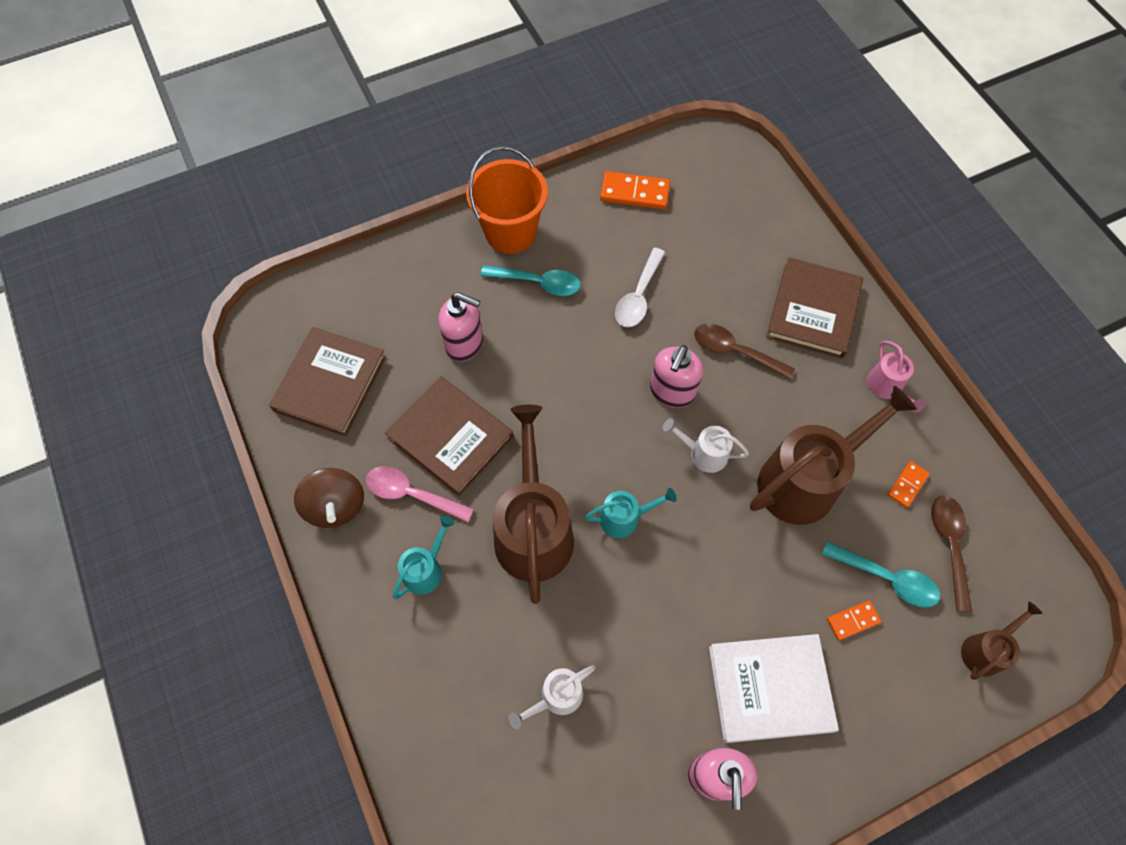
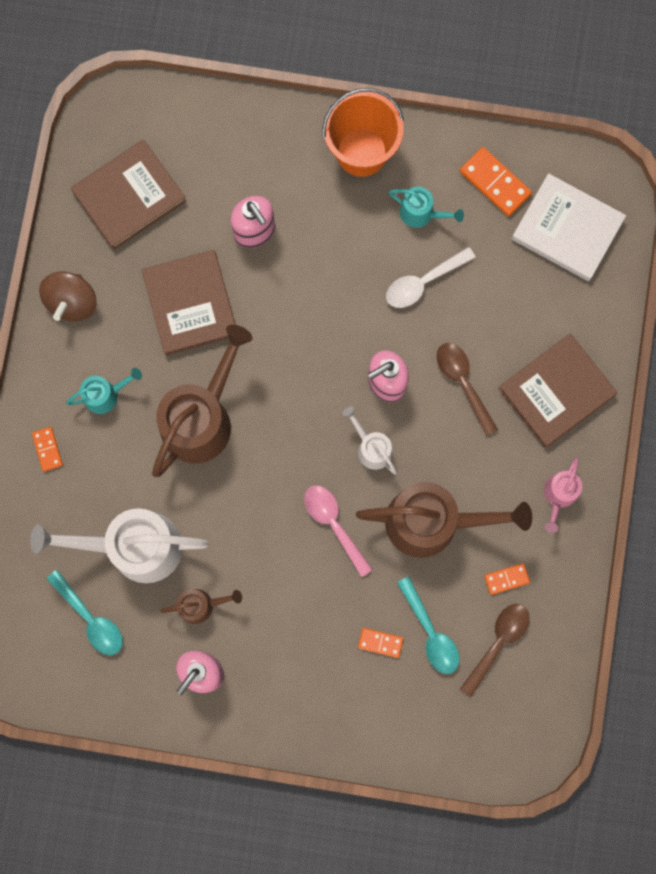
camera: 35 degrees right, 15 degrees up
(402, 661) = (47, 449): none -> orange domino
(412, 494) = (132, 330): pink spoon -> pink spoon (333, 524)
(538, 283) = (350, 215): turquoise spoon -> turquoise spoon (90, 618)
(556, 697) = (134, 547): white watering can -> white watering can, size x2.06
(625, 518) = (274, 456): turquoise watering can -> turquoise watering can (421, 213)
(770, 688) = (284, 644): white book -> white book (567, 229)
(985, 650) = (457, 728): brown watering can -> brown watering can (201, 605)

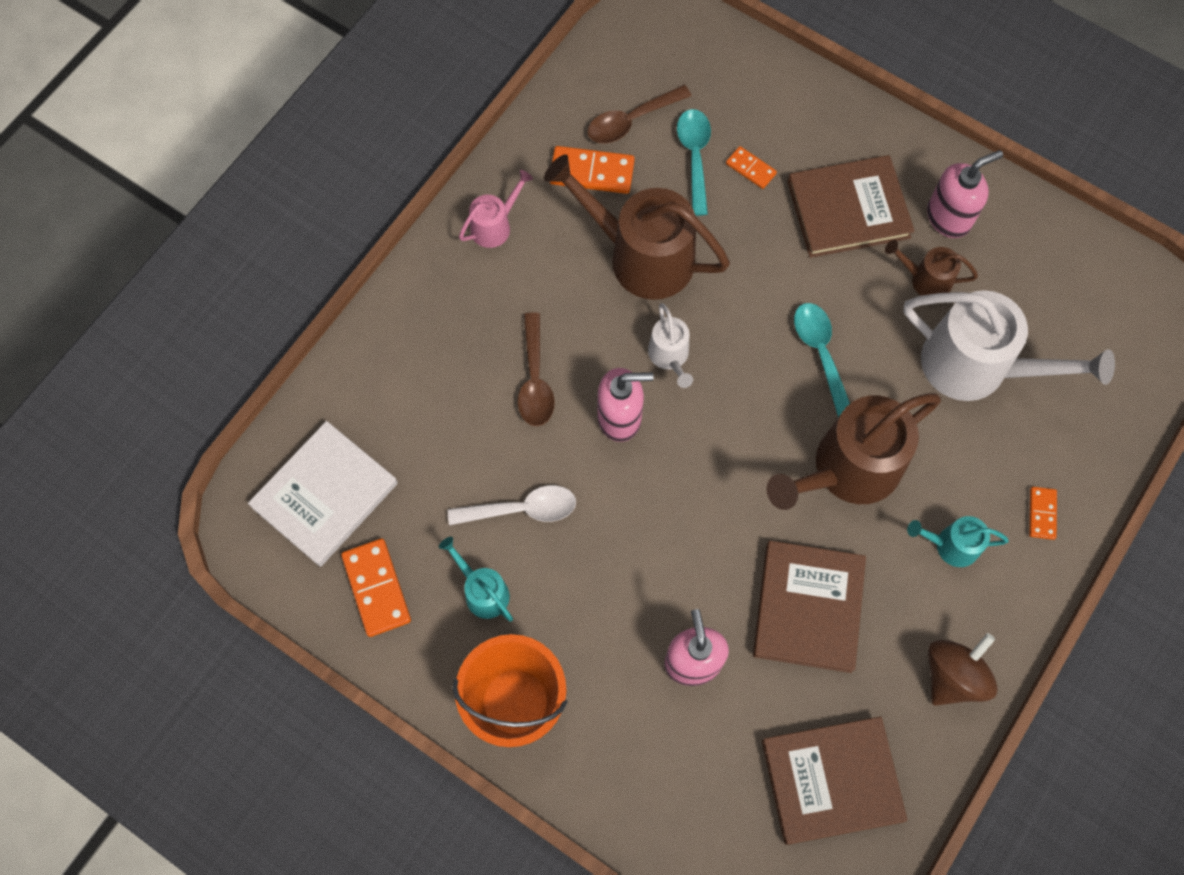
camera: 155 degrees left, 10 degrees down
(90, 618) = (1051, 316): turquoise spoon -> turquoise spoon (820, 353)
(333, 524) = (747, 298): pink spoon -> none
(506, 579) = (591, 172): orange domino -> orange domino, size x1.72
(556, 391) = (439, 327): brown book -> brown book (848, 210)
(567, 229) = (325, 495): white book -> white book turned 75 degrees clockwise

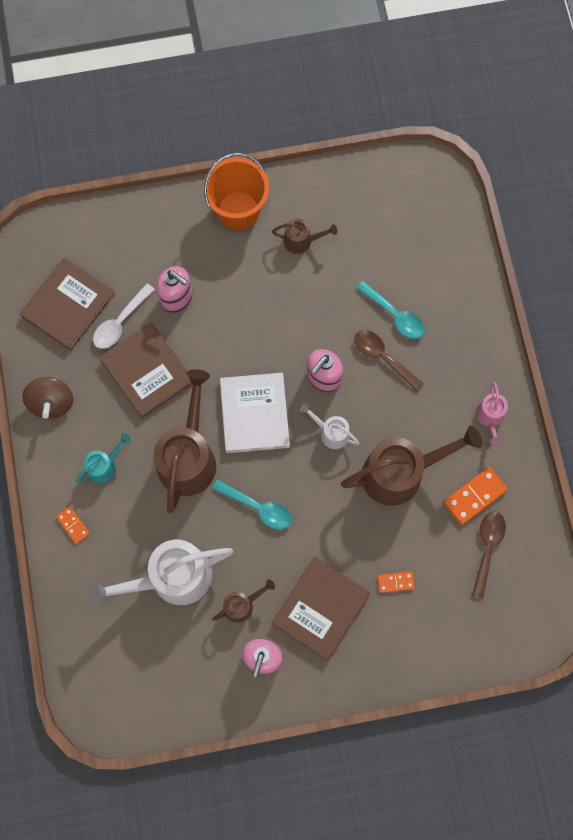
camera: 135 degrees right, 5 degrees up
(325, 495) = (417, 215): white book -> white book (254, 414)
(377, 588) = (349, 199): orange domino -> none
(482, 591) = (302, 241): turquoise watering can -> brown watering can
(522, 509) = (323, 292): white spoon -> white spoon (120, 322)
(694, 157) = (432, 559): turquoise spoon -> turquoise spoon (395, 315)

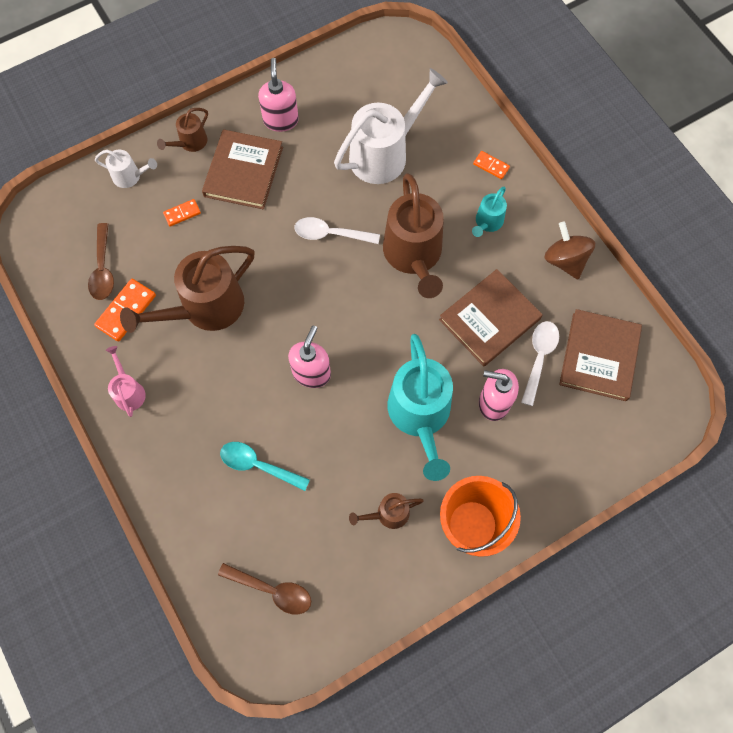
camera: 160 degrees right, 5 degrees down
(147, 371) = (489, 319): brown book -> brown book turned 75 degrees counterclockwise
(242, 604) = (314, 153): brown watering can -> brown watering can (190, 143)
(244, 309) = (420, 416): none -> turquoise watering can
(254, 414) = (367, 315): white book -> none
(258, 507) = (330, 234): turquoise spoon -> white spoon
(331, 432) = (286, 323): white watering can -> white watering can (130, 176)
(383, 357) = (257, 415): brown spoon -> brown spoon (272, 590)

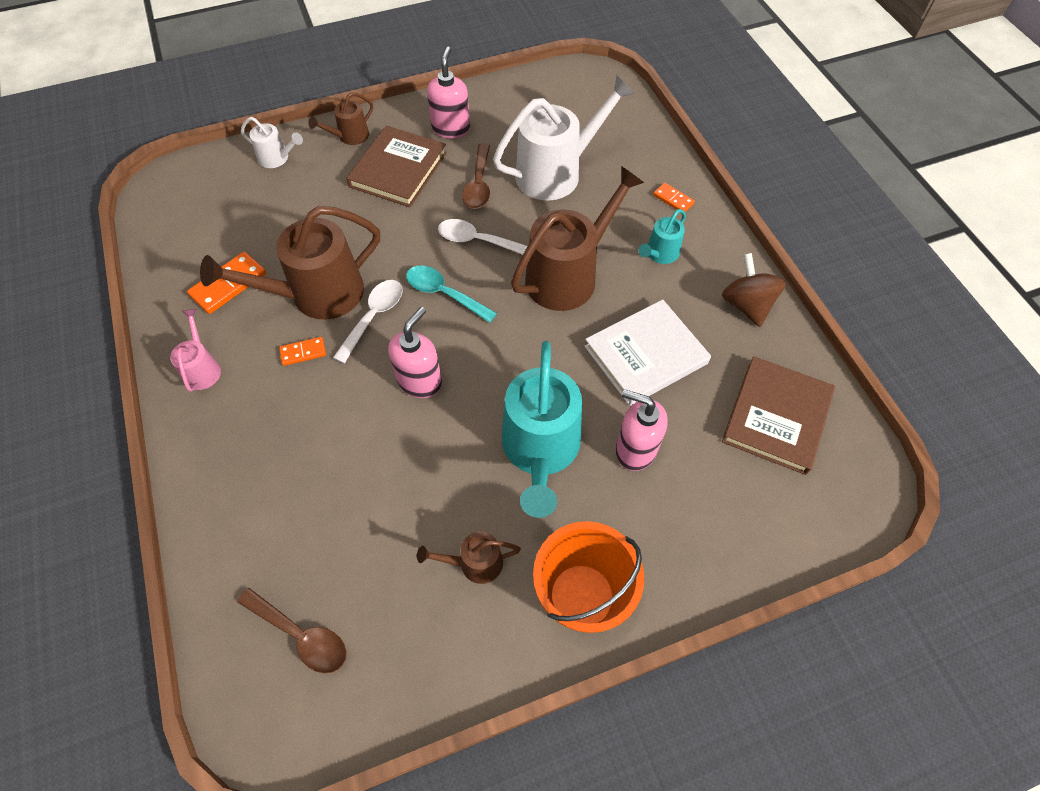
camera: 10 degrees right, 10 degrees down
(103, 269) = (218, 240): brown spoon -> brown spoon (478, 185)
(182, 213) = (320, 199): orange domino -> orange domino (303, 352)
(258, 465) = (327, 476): turquoise spoon -> turquoise spoon (444, 293)
(414, 255) = (568, 275): brown watering can -> brown watering can turned 135 degrees counterclockwise
(489, 319) = (645, 355): brown book -> white book
(539, 358) = (700, 407): white spoon -> white spoon (374, 317)

